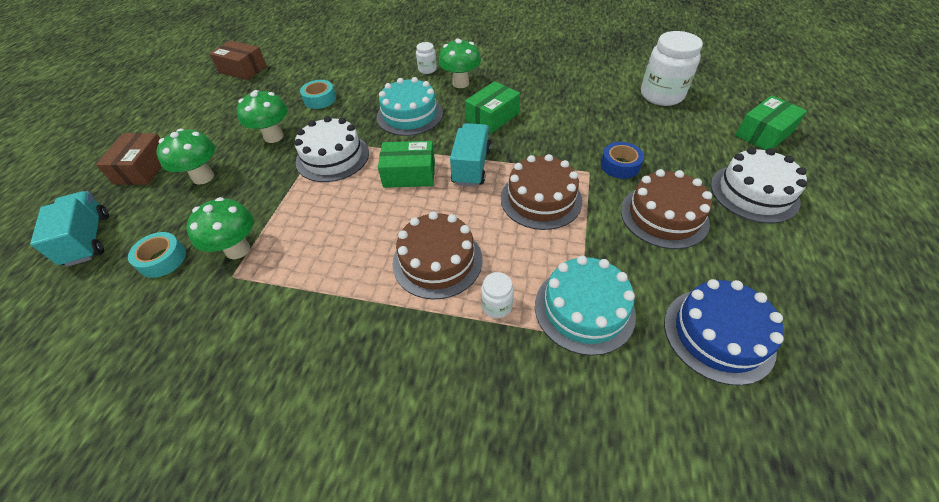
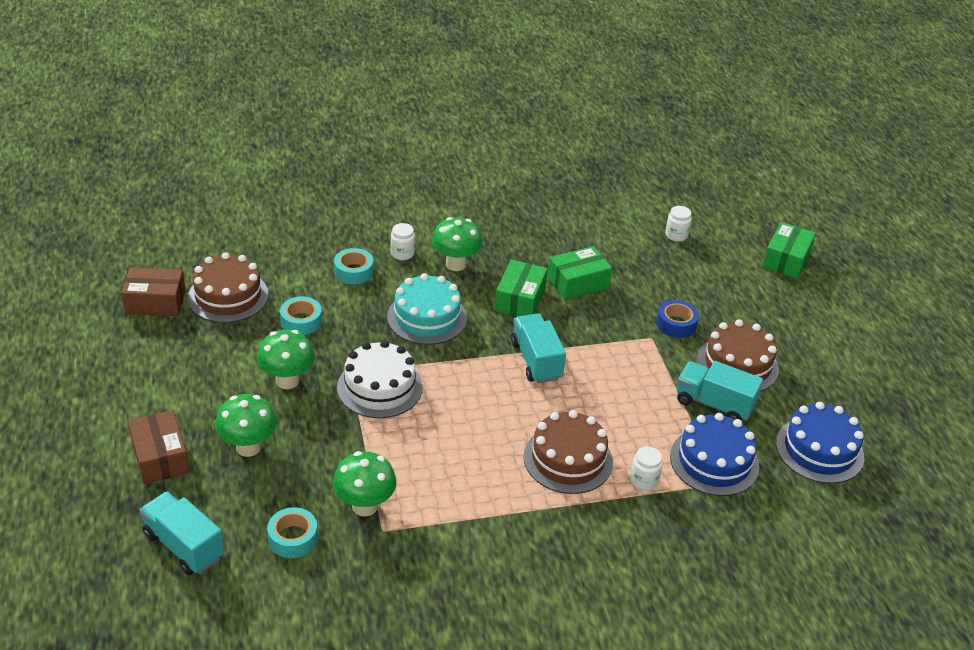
camera: 30 degrees left, 10 degrees down
(383, 75) = (353, 272): none -> turquoise tape
(409, 174) = (478, 384): green box -> green box (578, 283)
(541, 199) = (623, 377): brown cake -> brown cake (228, 296)
(584, 309) = (714, 461): turquoise cake -> blue cake
(617, 248) = (714, 404): none -> turquoise truck
(661, 95) = (676, 235): white jar -> white jar, size x0.48
(754, 193) = (800, 323): white cake -> none

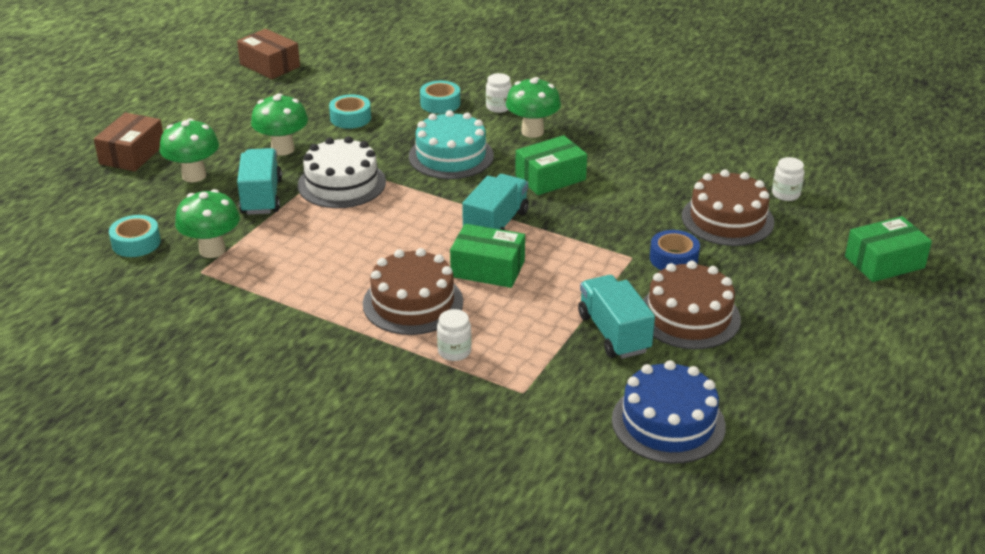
camera: 45 degrees right, 5 degrees down
(184, 546) = (67, 210): turquoise truck -> turquoise truck (261, 197)
(228, 296) = (324, 81): brown cake -> brown cake (727, 219)
(578, 283) = (624, 188): green box -> green box (488, 269)
(714, 461) = (542, 374): blue cake -> none

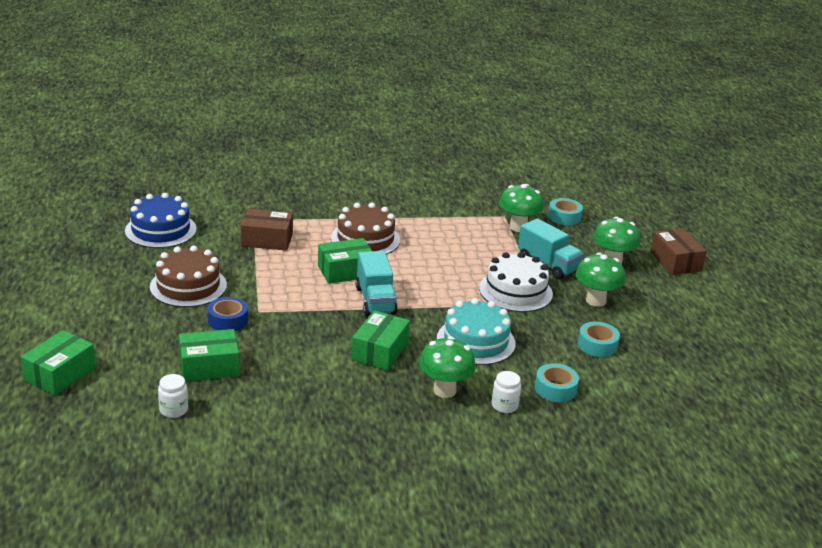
camera: 140 degrees right, 5 degrees down
(270, 65) = (745, 370): brown box -> brown box (267, 240)
(454, 351) = (311, 225): white jar -> none
(614, 333) = (229, 262): turquoise truck -> none
(727, 219) = (209, 366): brown cake -> green box

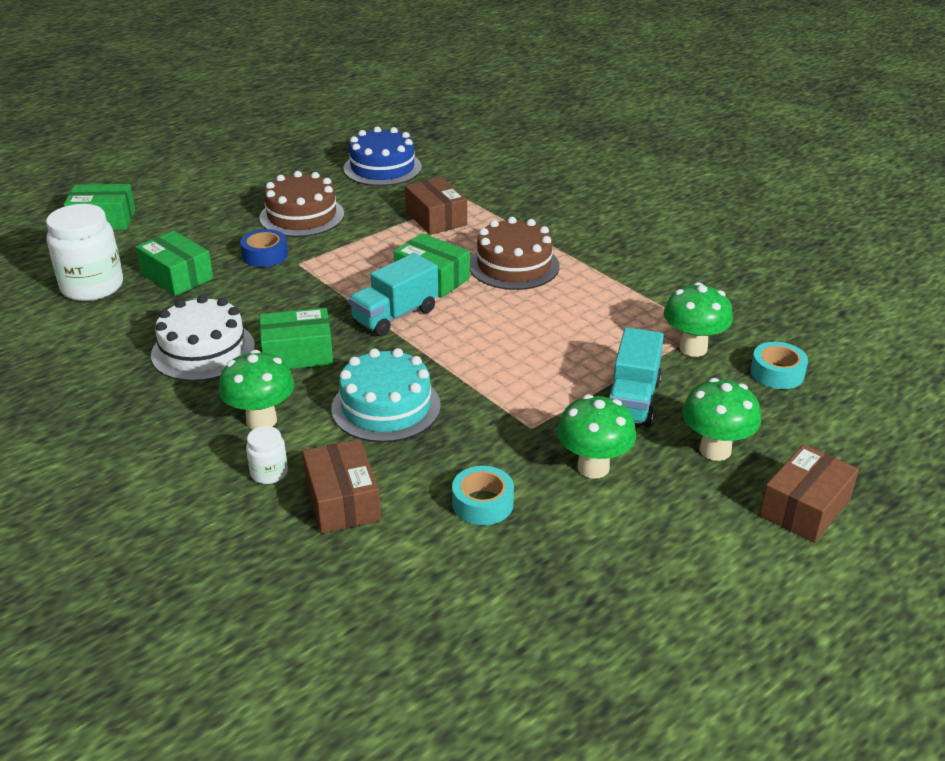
camera: 60 degrees right, 5 degrees up
(173, 410) = (92, 287): white jar -> white jar, size x2.08
(515, 291) = (533, 398): white cake -> white cake (203, 350)
(555, 389) = (342, 501): turquoise tape -> brown box

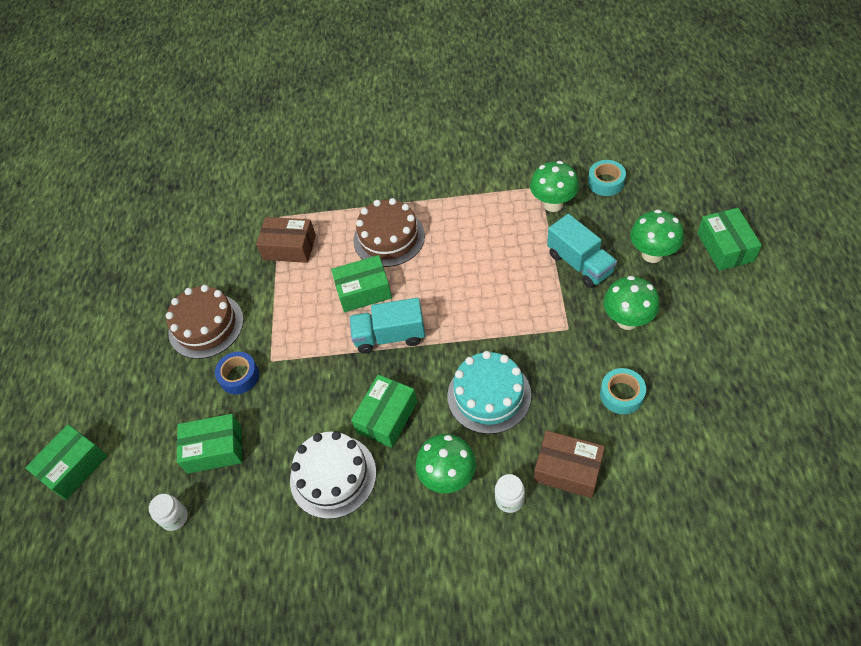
camera: 45 degrees left, 20 degrees up
(92, 287) = (174, 517): white jar -> white jar, size x0.48
(382, 168) = (187, 241): blue cake -> none
(395, 316) = (390, 336): turquoise truck -> turquoise truck turned 90 degrees clockwise
(804, 508) = (725, 247): brown box -> green box

